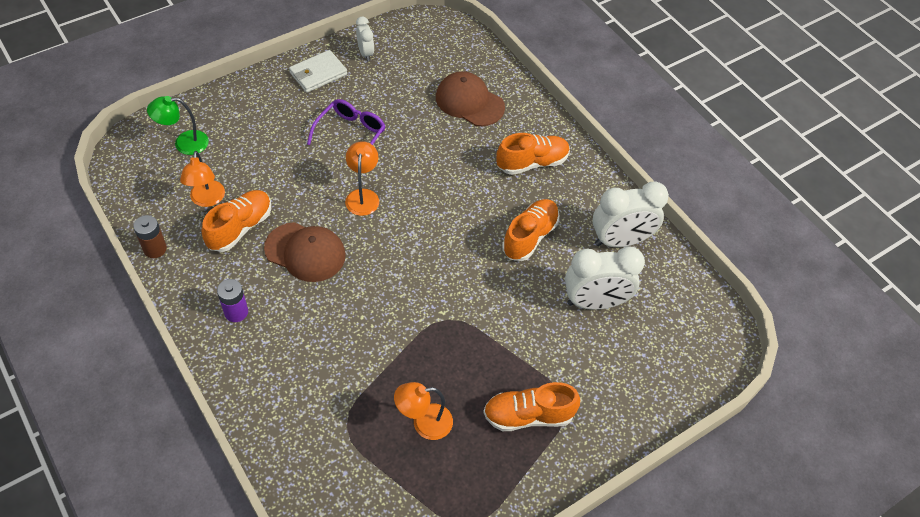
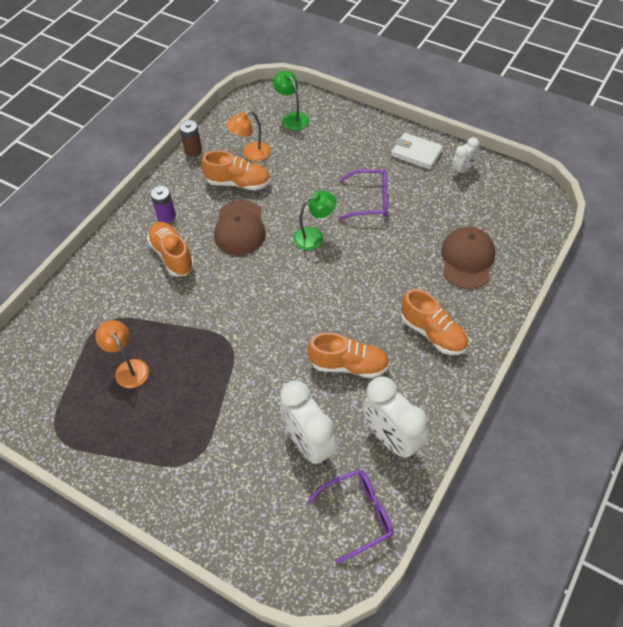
camera: 70 degrees right, 0 degrees up
(363, 196) = (314, 236): orange lamp -> green lamp
(528, 415) = (168, 437): orange shoe -> orange shoe (172, 255)
(679, 296) = (358, 515): none -> purple glasses

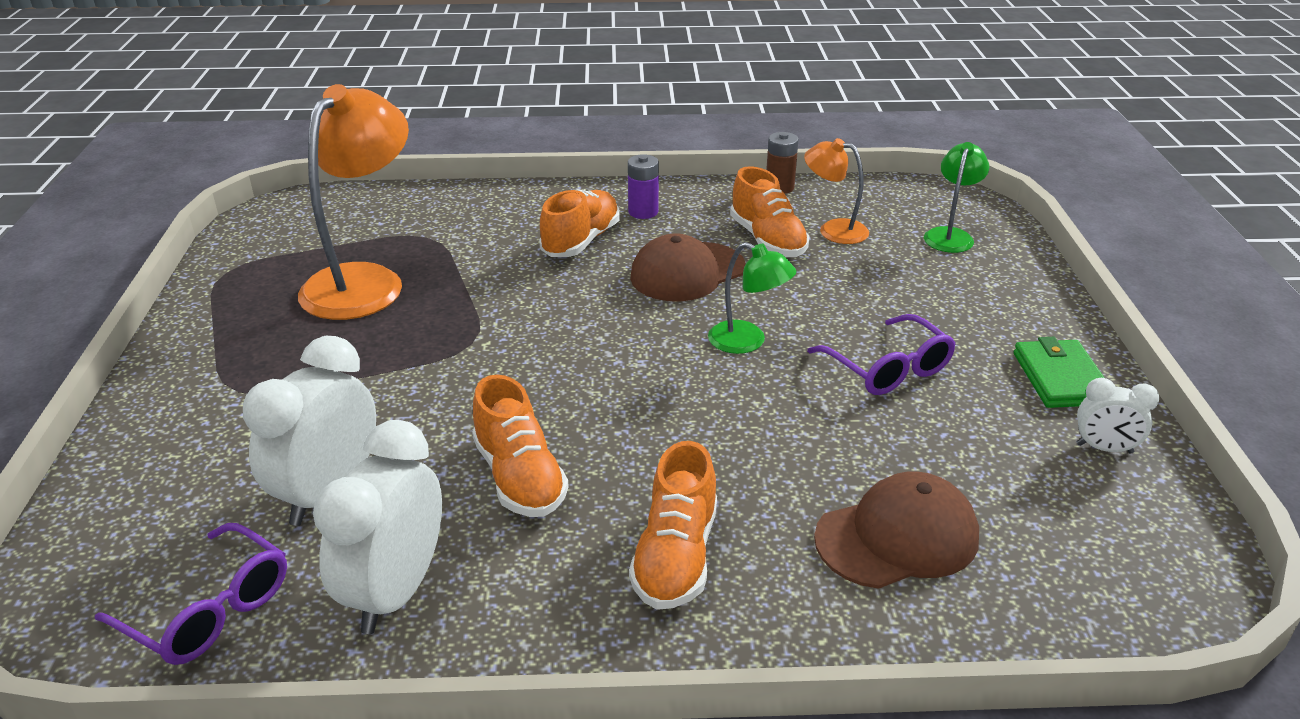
camera: 55 degrees right, 20 degrees down
(128, 368) = (364, 281): orange lamp -> orange lamp, size x1.91
(416, 153) = (1060, 378): white wallet -> green wallet

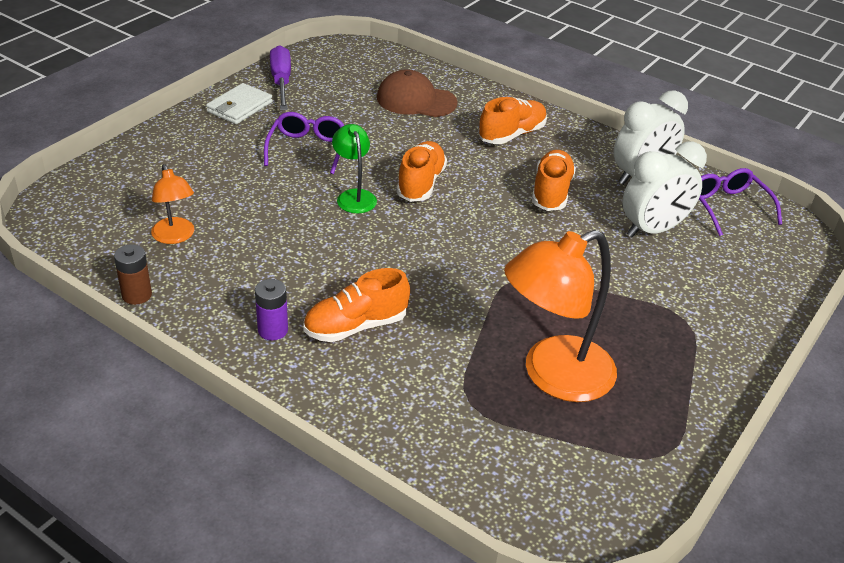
camera: 145 degrees left, 5 degrees up
(687, 272) = (320, 257): brown cap -> none
(767, 240) = (231, 253): orange shoe -> orange shoe (421, 183)
(950, 235) = (117, 193): green lamp -> none
(1060, 378) = (239, 107): green wallet -> white wallet
(1104, 448) = (281, 82): white clock -> purple screwdriver

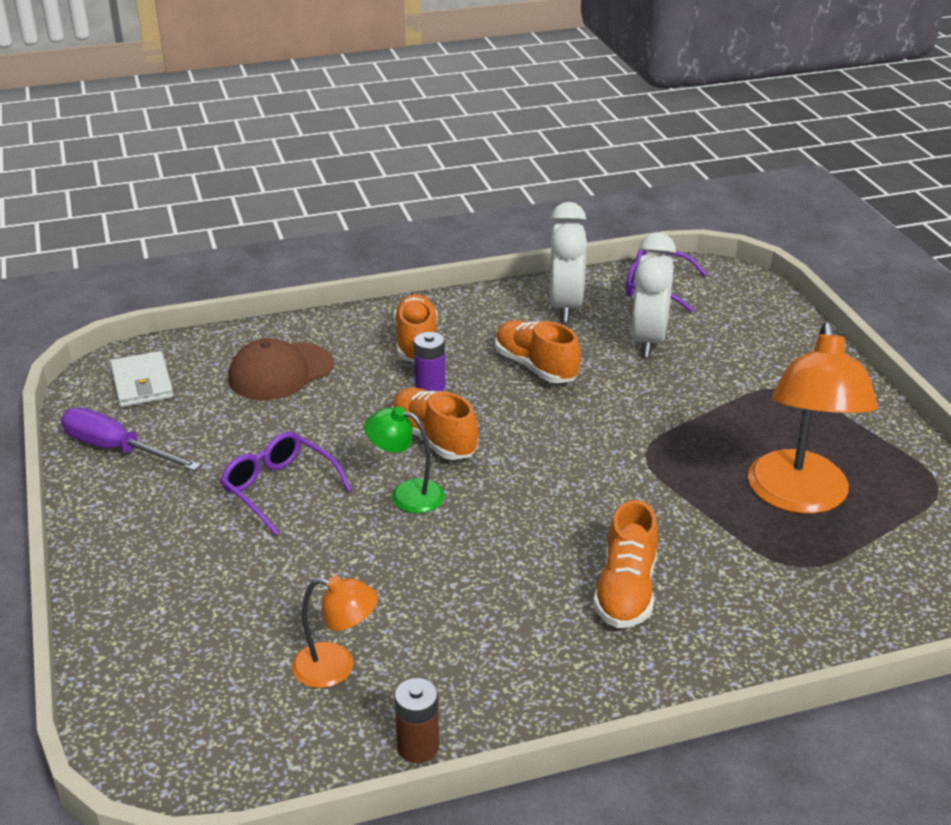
camera: 50 degrees left, 5 degrees down
(239, 107) = (127, 504): white wallet -> white wallet (142, 383)
(273, 330) = (581, 656): purple battery -> purple battery (430, 386)

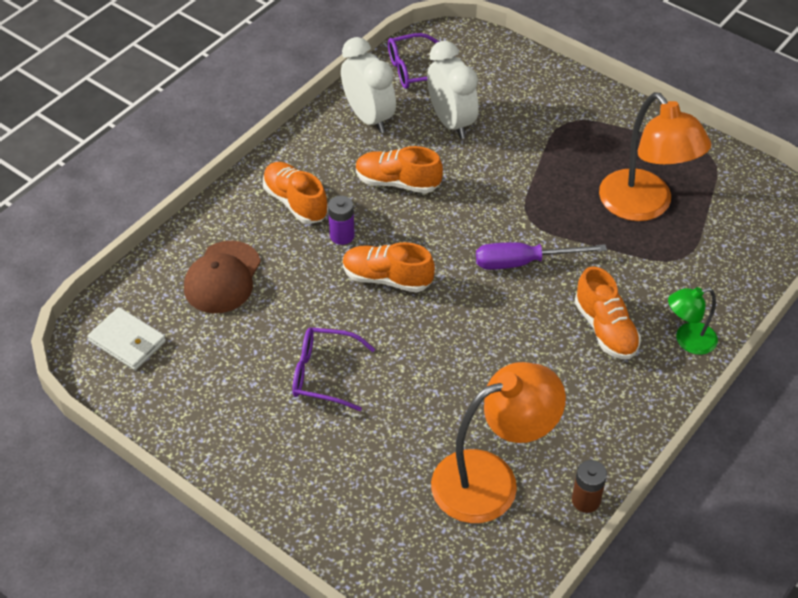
camera: 35 degrees left, 15 degrees up
(117, 449) = (173, 406): purple screwdriver -> purple screwdriver (523, 262)
(336, 667) = (491, 479): orange lamp -> orange lamp, size x1.91
(406, 494) = (411, 332): green lamp -> green lamp (688, 340)

